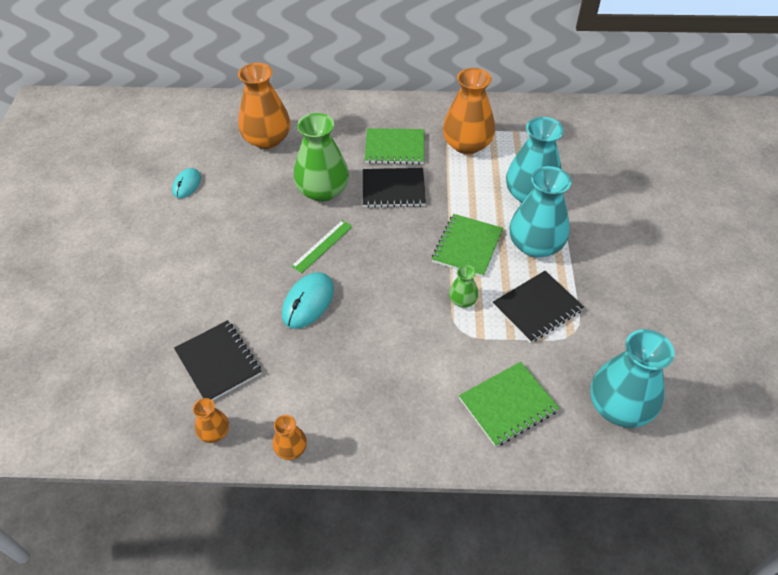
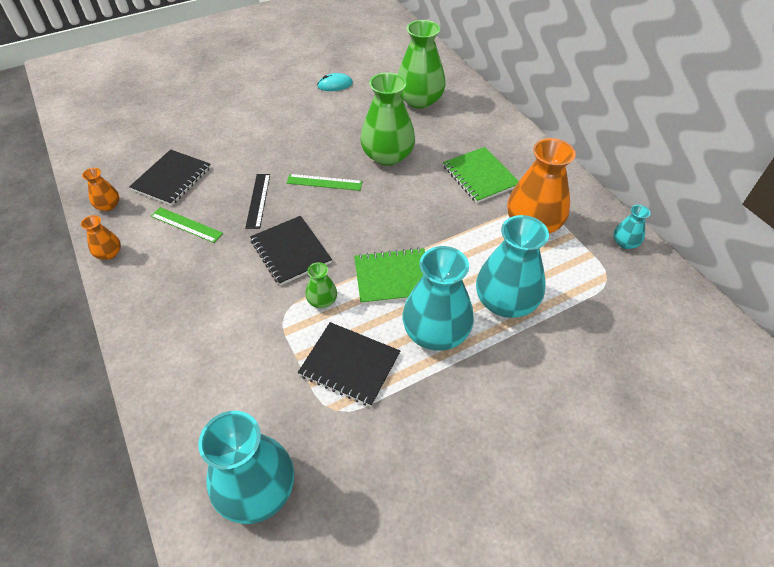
camera: 60 degrees right, 0 degrees up
(267, 139) = (419, 100): orange vase -> green vase
(298, 369) = (186, 224): none -> green ruler
(308, 302) = (258, 200): turquoise mouse -> black ruler
(393, 189) = (426, 197): black notebook -> black notebook (290, 251)
(508, 405) = (214, 384): green notebook -> none
(517, 110) = (625, 243): none -> turquoise vase

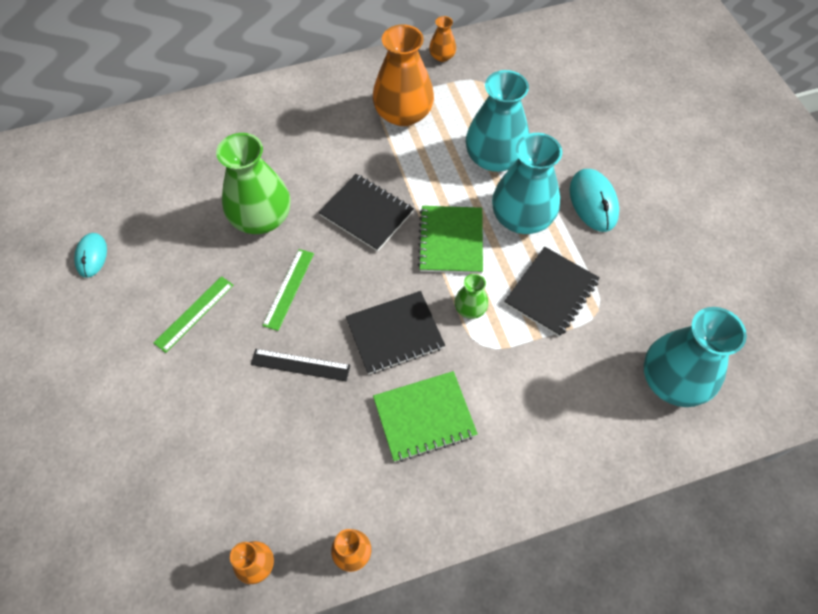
camera: 80 degrees left, 10 degrees up
(172, 179) = (225, 475): black notebook -> black notebook (366, 213)
(186, 224) = (322, 452): green ruler -> green ruler (194, 313)
(419, 100) = (167, 168): green vase -> none
(476, 398) = (593, 202): none -> turquoise mouse
(480, 176) = (324, 139): green notebook -> green notebook (424, 417)
(625, 243) = (442, 56): turquoise vase -> orange vase

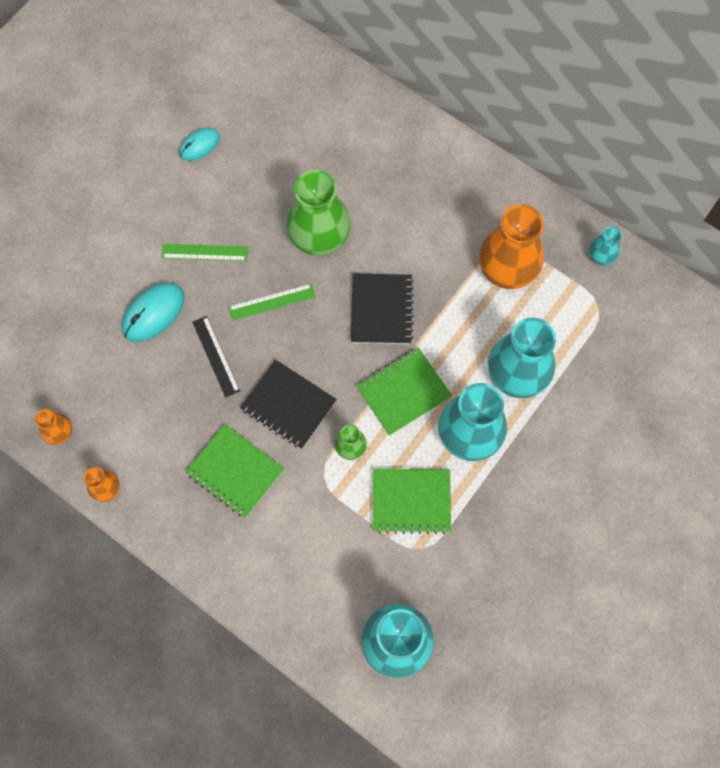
camera: 55 degrees right, 10 degrees up
(442, 56) = (601, 255): orange vase -> turquoise vase
(551, 292) = (411, 501): black notebook -> green notebook
(593, 202) = (531, 484): turquoise mouse -> turquoise mouse (153, 313)

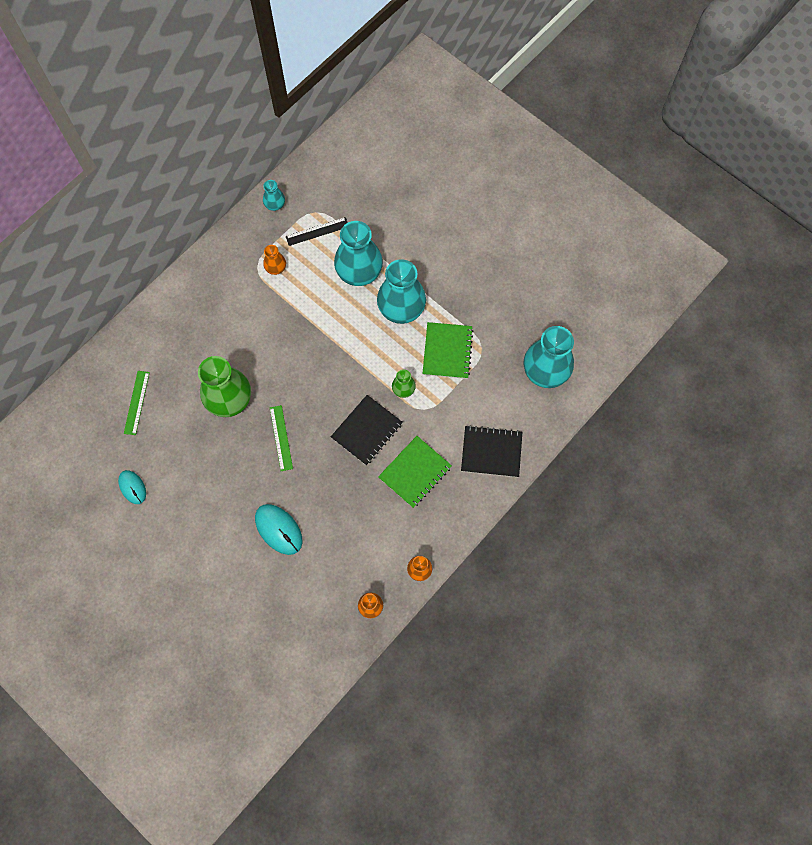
camera: 85 degrees left, 0 degrees up
(204, 252) = (231, 487): green ruler -> green ruler (136, 402)
(216, 356) = (321, 482): black ruler -> black ruler (317, 231)
(381, 310) = (298, 358): black notebook -> black notebook (491, 452)
(403, 392) = (365, 349): green notebook -> none
(507, 267) = (275, 267): orange vase -> orange vase, size x0.47

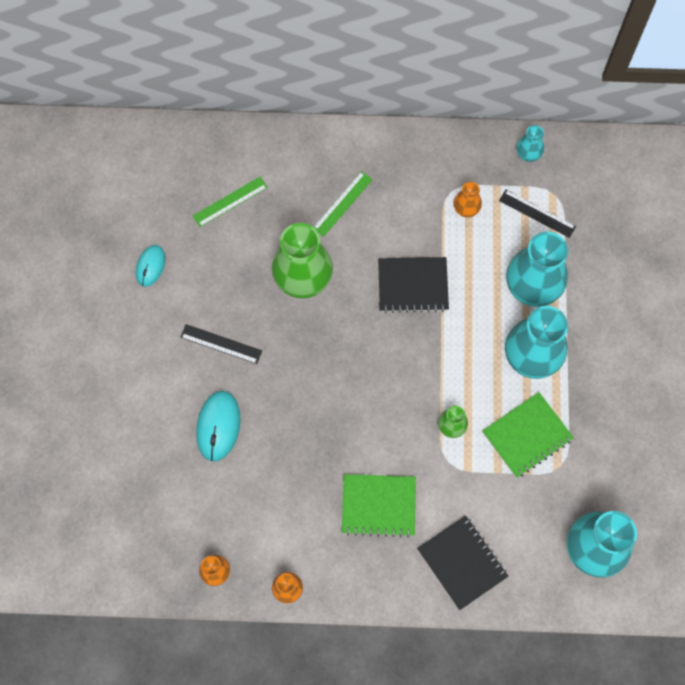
camera: 50 degrees right, 0 degrees up
(226, 484) = (221, 344): none -> black ruler
(281, 438) = (306, 354): green ruler -> green ruler (342, 204)
(367, 431) = (380, 426): black notebook -> black notebook (413, 285)

